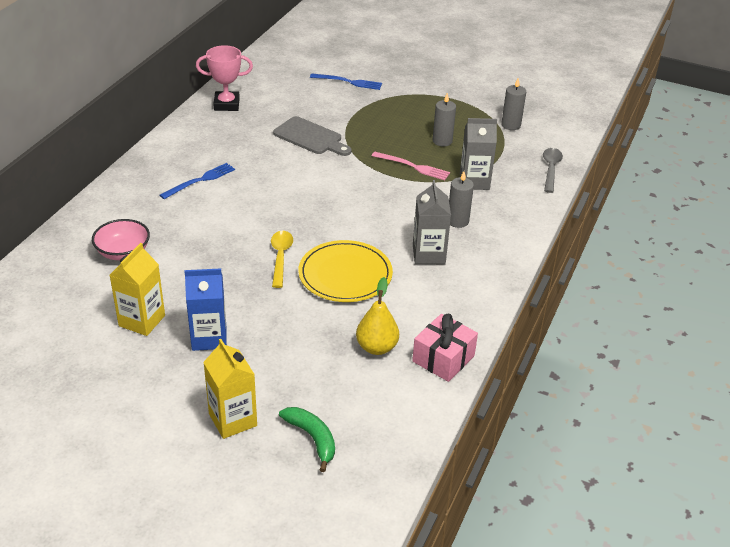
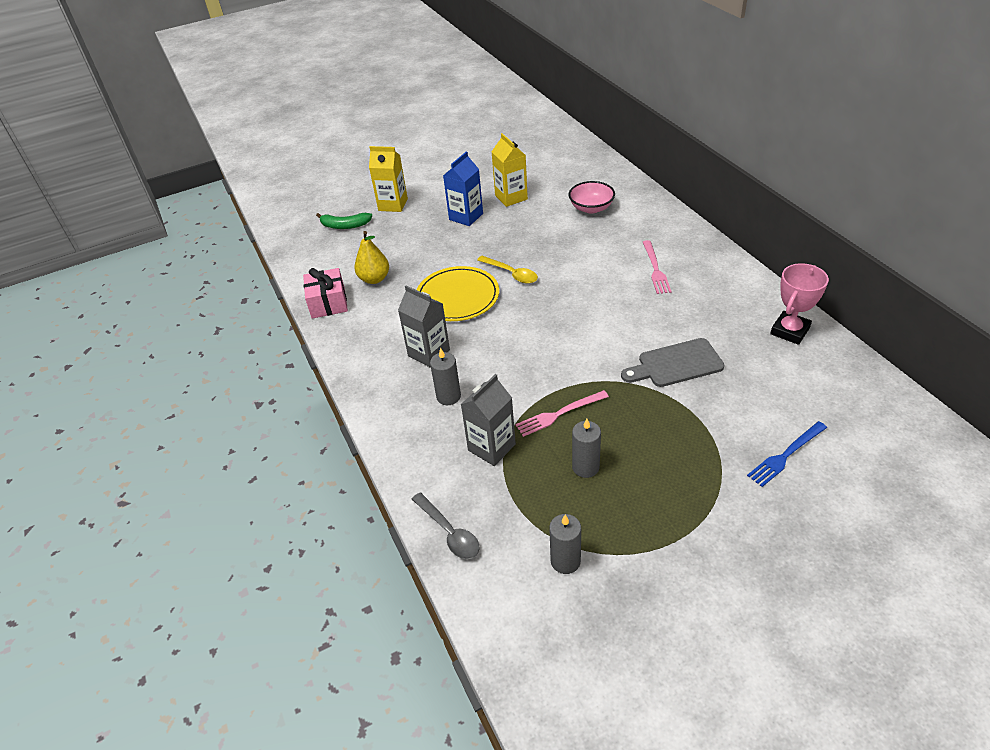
camera: 135 degrees right, 5 degrees up
(200, 180) = (655, 269): blue fork -> pink fork

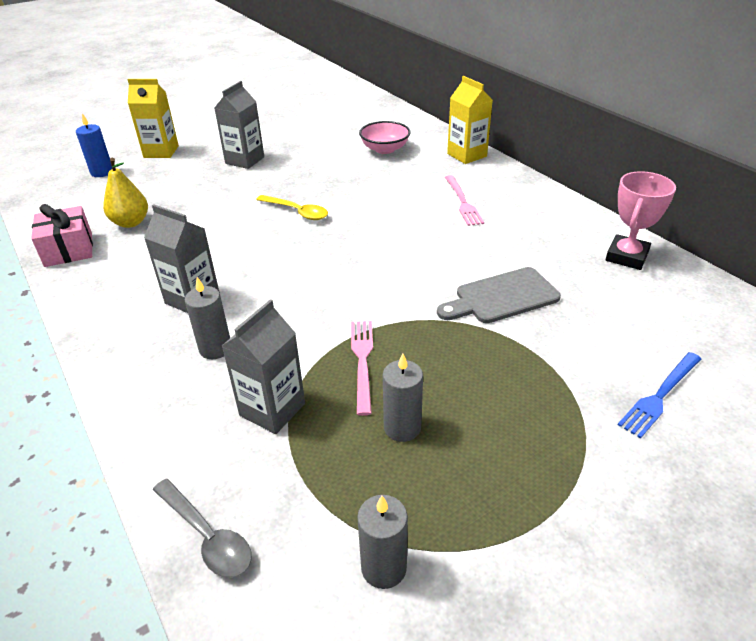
camera: 10 degrees left, 5 degrees down
(345, 225) = (102, 172): green banana -> blue candle
(457, 297) = (232, 237): yellow plate -> none
(466, 216) = (245, 160): blue carton -> grey carton
(511, 197) = (296, 142): yellow carton -> yellow carton (467, 155)
(559, 414) = (362, 361): pink fork -> pink fork turned 120 degrees clockwise

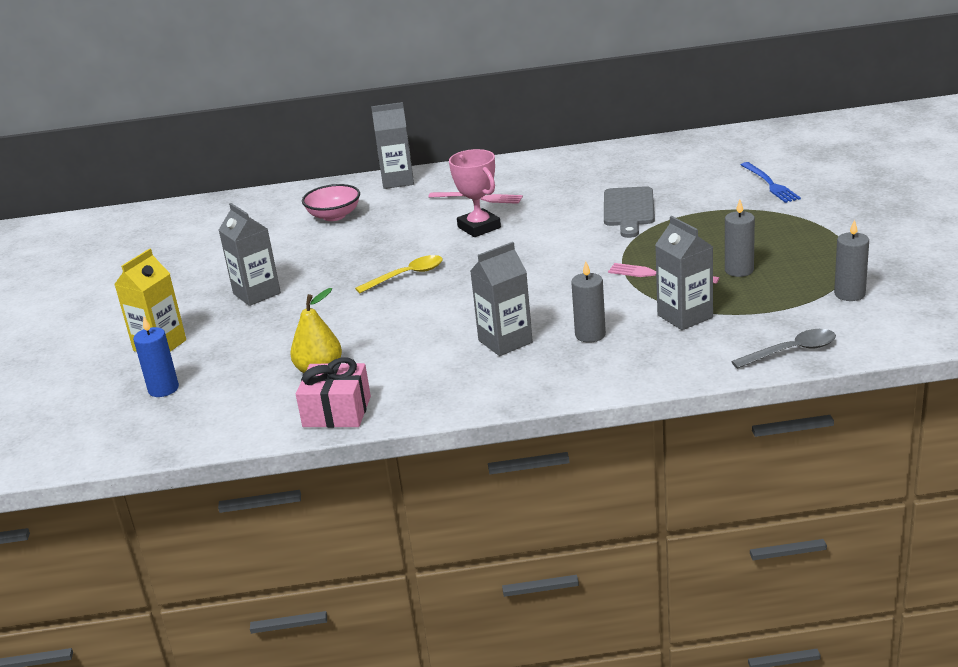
camera: 60 degrees left, 10 degrees down
(467, 155) = (398, 181): yellow carton -> grey carton
(626, 256) = (622, 156): pink trophy -> pink trophy (479, 227)

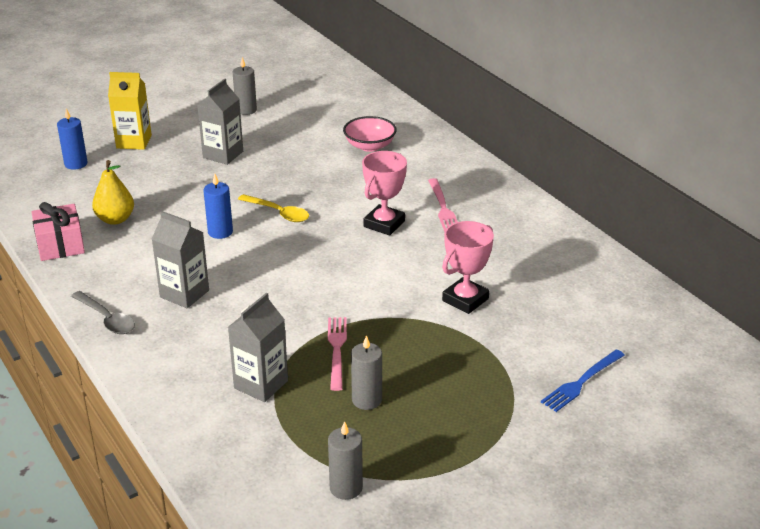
camera: 60 degrees right, 5 degrees up
(398, 181) = (454, 155): grey carton -> none
(410, 310) = (220, 232): none -> blue candle
(590, 335) = (209, 336): grey candle -> grey candle (246, 110)
(628, 210) = (465, 300): grey cutting board -> pink trophy
(791, 351) = (215, 466): grey spoon -> grey spoon (107, 319)

